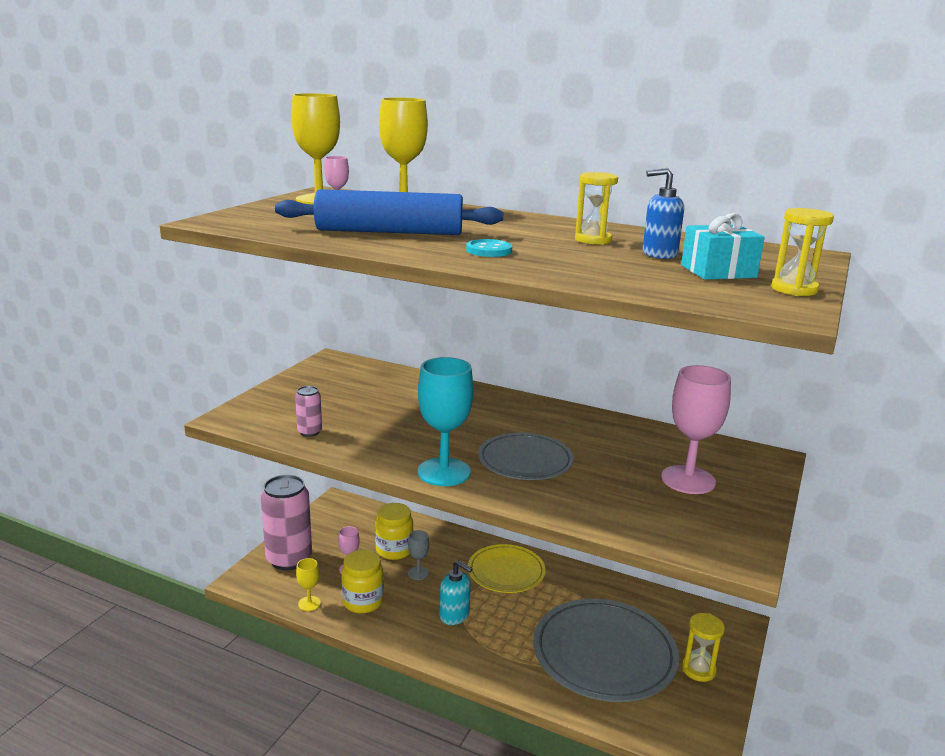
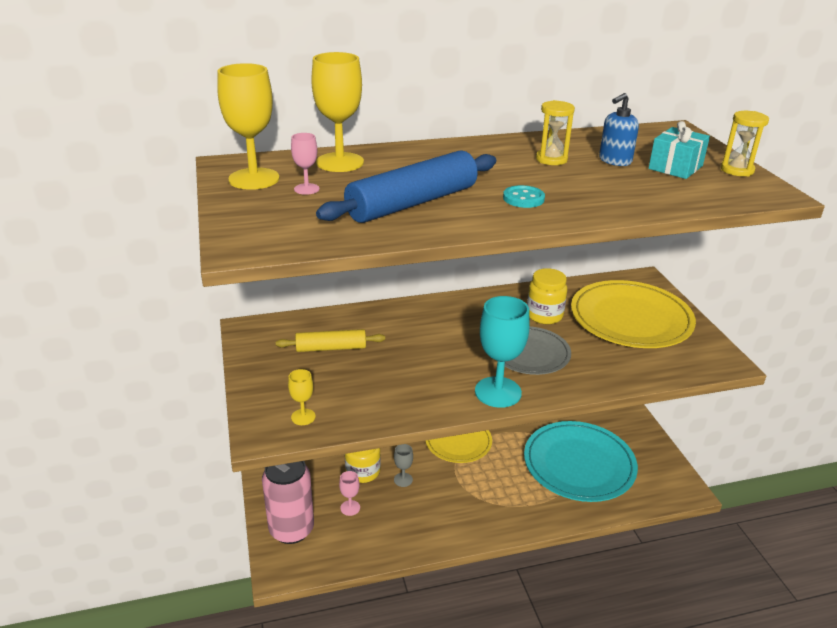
camera: 40 degrees left, 10 degrees up
(309, 432) = (351, 410): pink can -> none
(309, 603) = (357, 555): yellow goblet -> yellow goblet (303, 417)
(363, 602) = (393, 527): yellow jar -> yellow jar (544, 315)
(366, 391) = (331, 348): none -> yellow rolling pin
(454, 615) = (466, 496): turquoise soap dispenser -> none
(604, 654) = (579, 464): grey plate -> turquoise plate
(688, 480) = (631, 319): pink goblet -> yellow plate
(698, 669) = (633, 442): yellow hourglass -> none

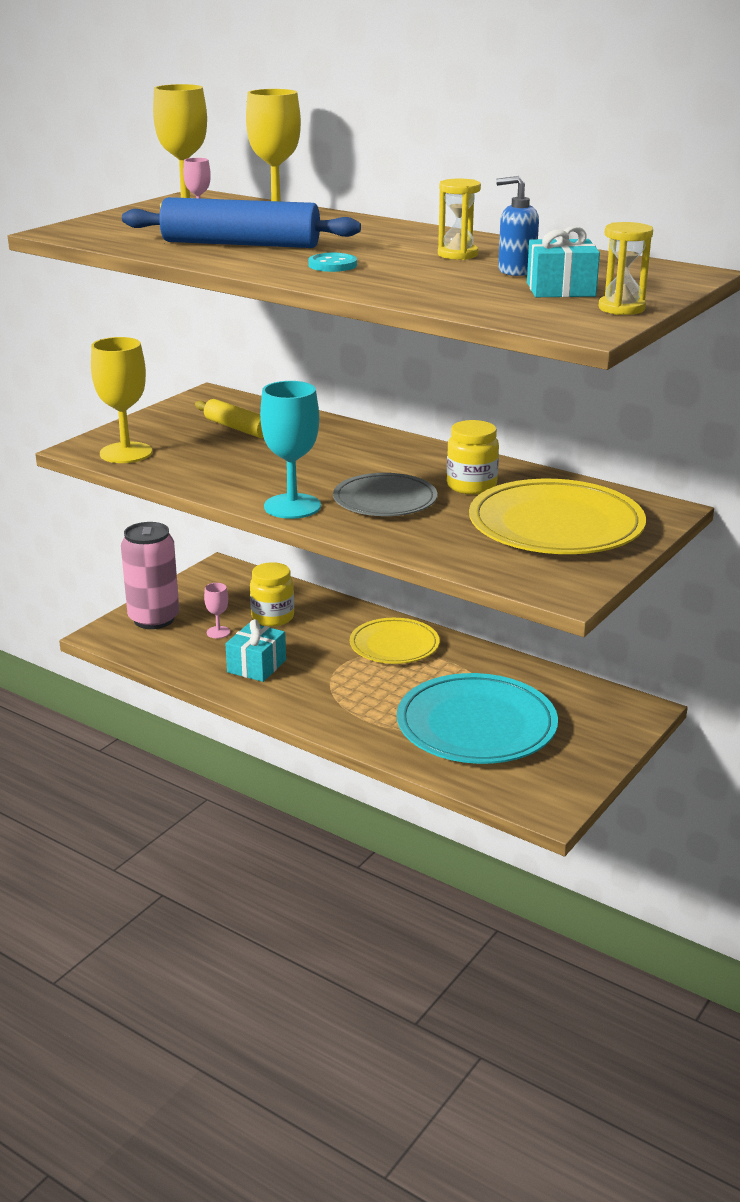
camera: 50 degrees right, 5 degrees down
(303, 417) = (126, 453): yellow goblet -> yellow goblet, size x2.03
(403, 480) = (293, 640): grey goblet -> none
(415, 515) = (256, 666): none -> turquoise gift

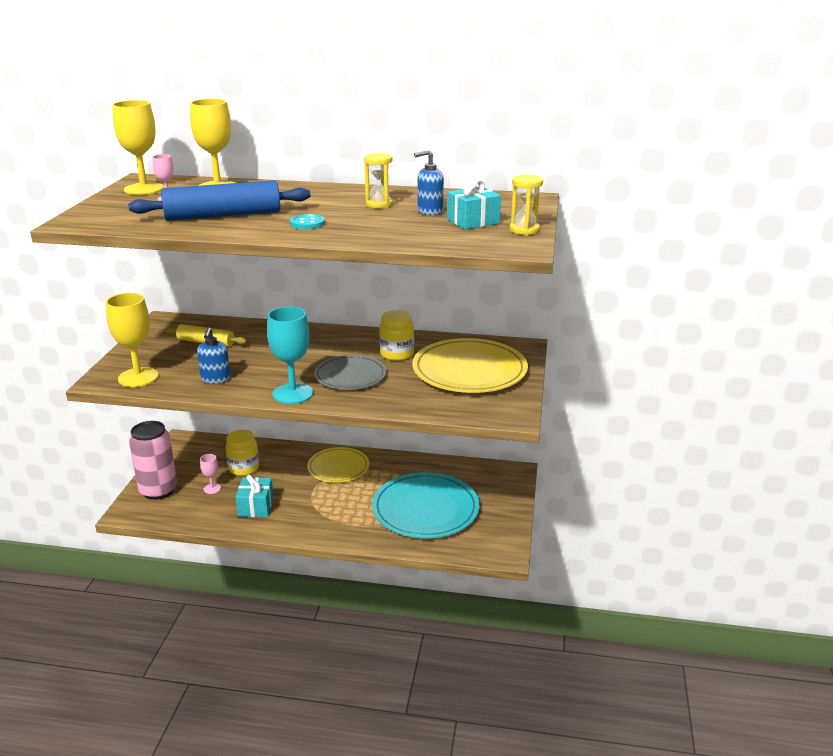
camera: 25 degrees left, 0 degrees up
(213, 472) = (215, 379): none -> blue soap dispenser

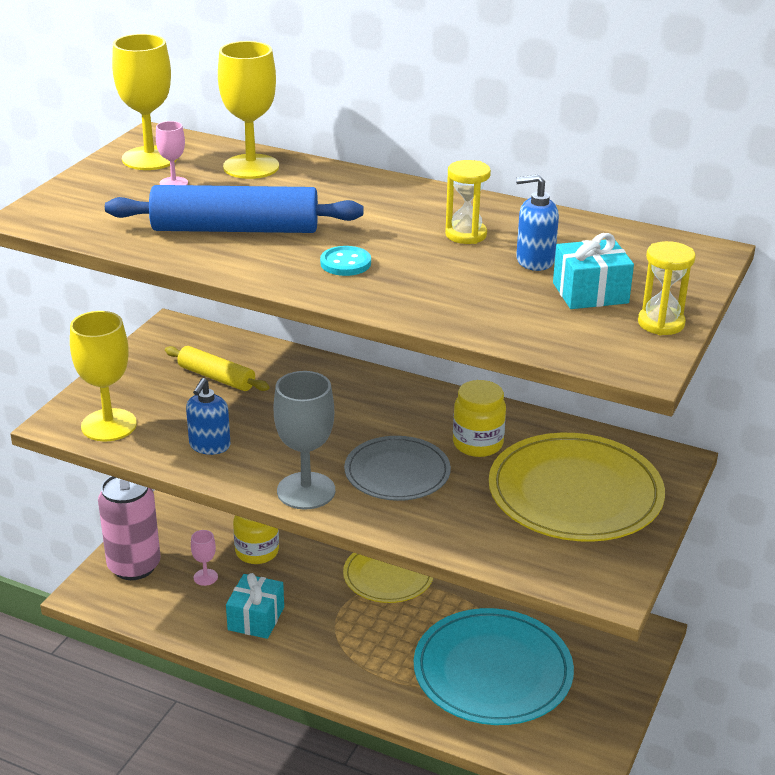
camera: 15 degrees right, 5 degrees up
(293, 394) = (306, 491): turquoise goblet -> grey goblet

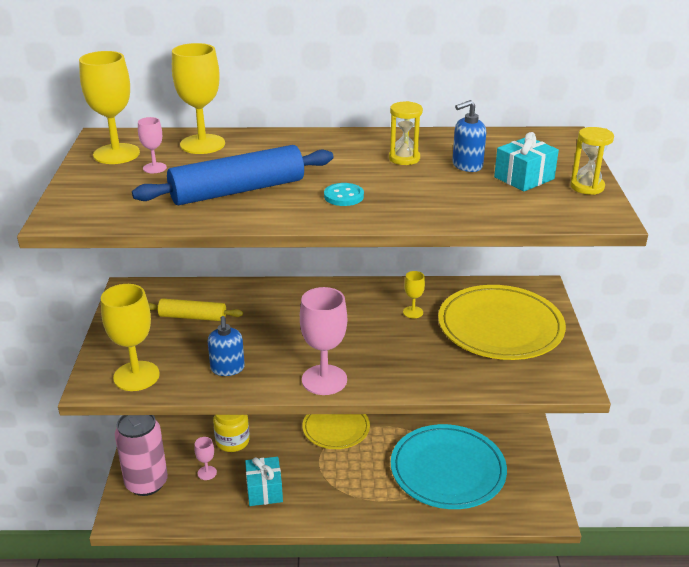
camera: 25 degrees left, 0 degrees up
(306, 491) = (324, 380): grey goblet -> pink goblet
(397, 473) = (376, 348): grey plate -> none
(477, 444) = (413, 312): yellow jar -> yellow goblet

